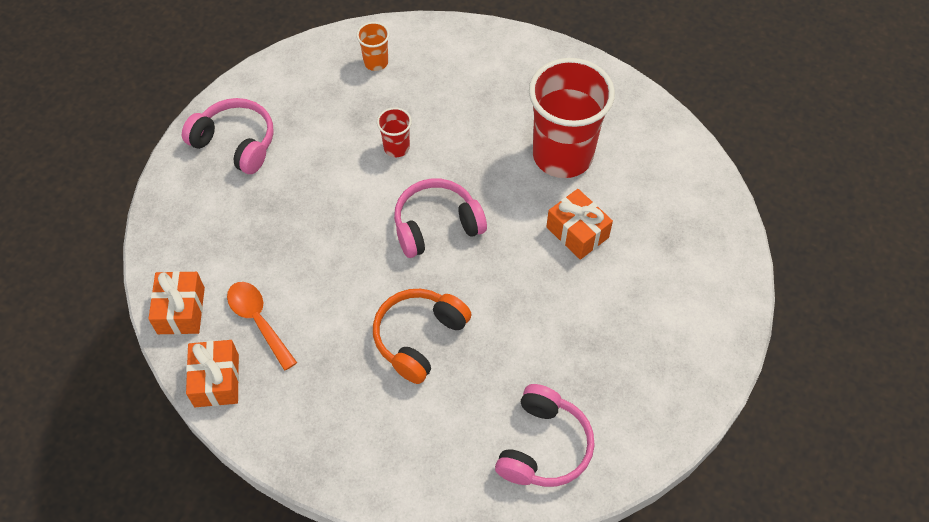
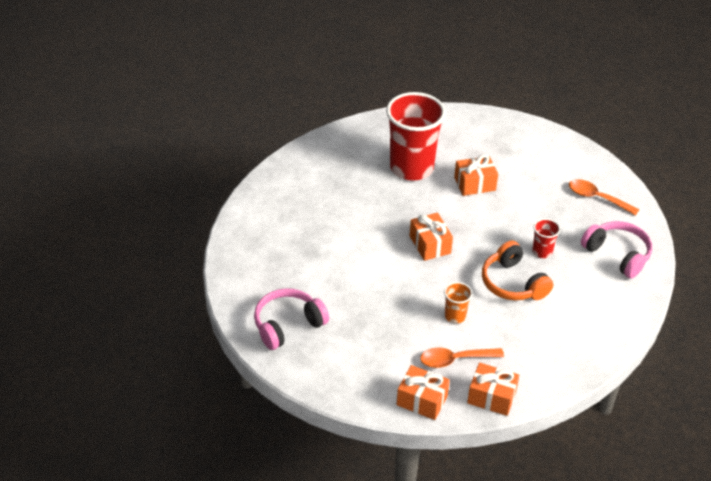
camera: 65 degrees left, 15 degrees down
(376, 62) = (267, 226): orange cup -> orange cup (455, 316)
(396, 147) = (352, 241): red cup -> red cup (542, 252)
(436, 225) = (430, 244): pink headphones -> orange gift
(644, 385) = (597, 198): none -> orange spoon

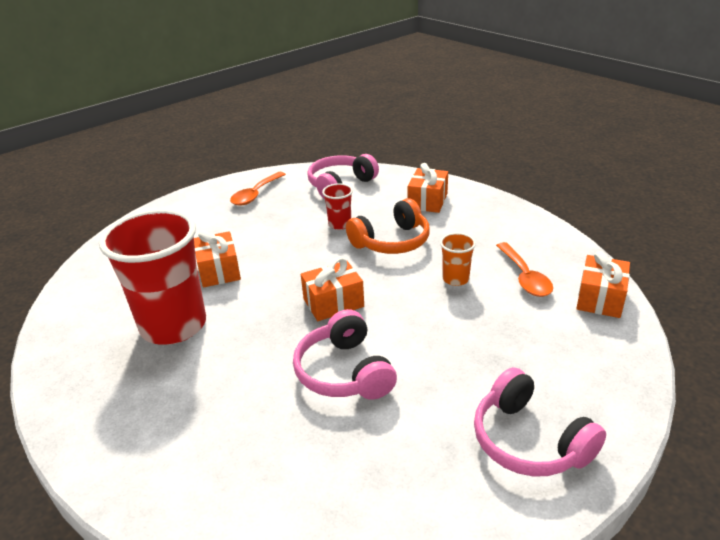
camera: 90 degrees left, 10 degrees down
(357, 248) = (344, 372): none -> pink headphones
(491, 397) = (566, 252): orange gift -> orange gift (427, 201)

